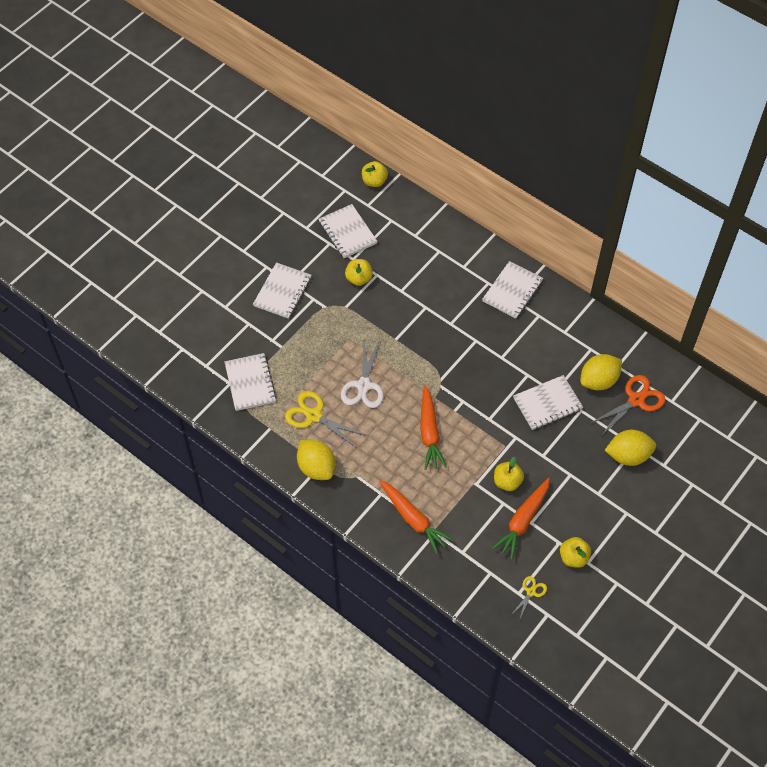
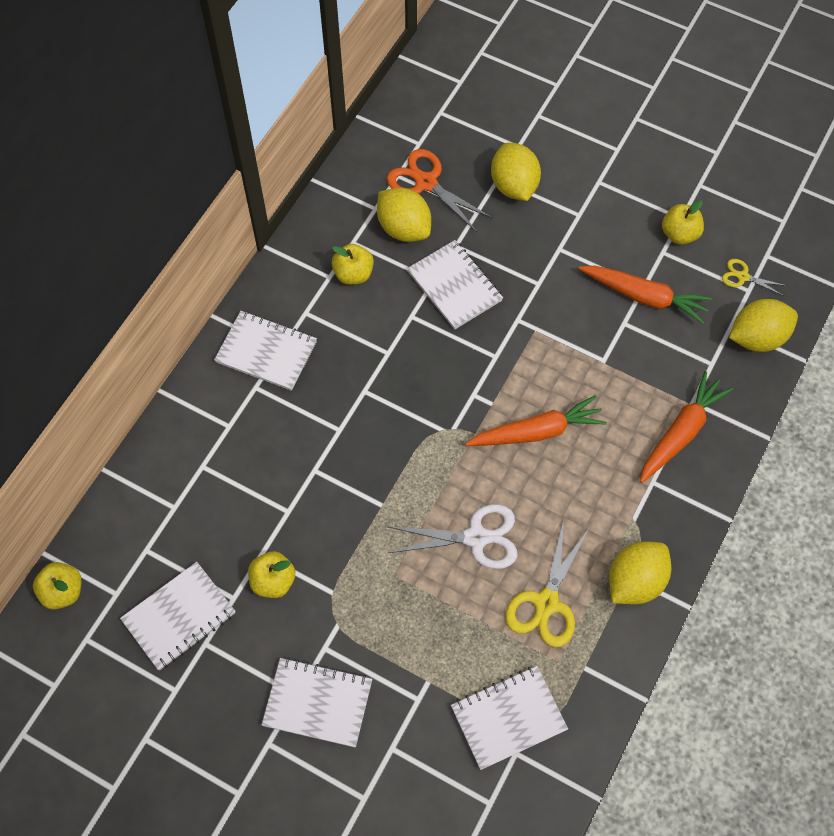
camera: 100 degrees left, 5 degrees up
(478, 588) = (757, 338): none -> yellow lemon
(507, 482) = (590, 322): yellow apple -> yellow apple (353, 274)

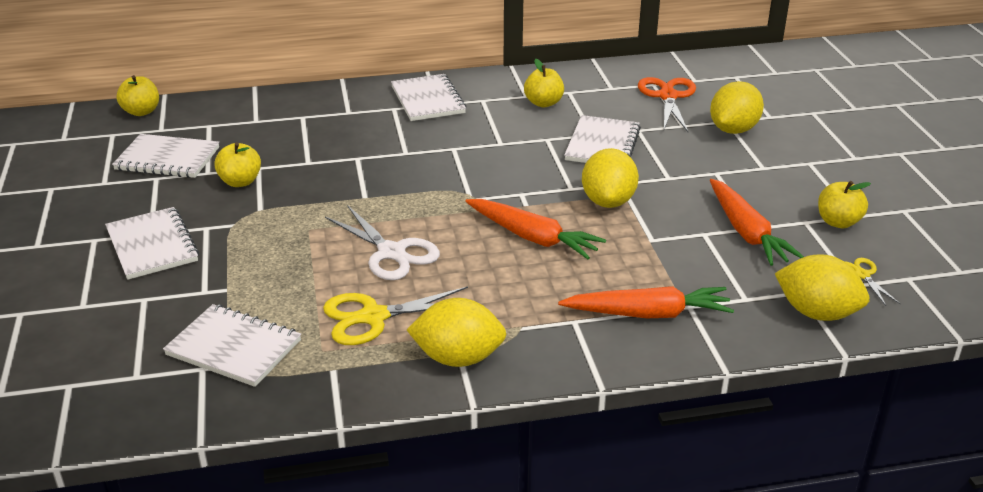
camera: 50 degrees right, 30 degrees down
(404, 228) = (615, 105): yellow lemon -> yellow lemon (608, 201)

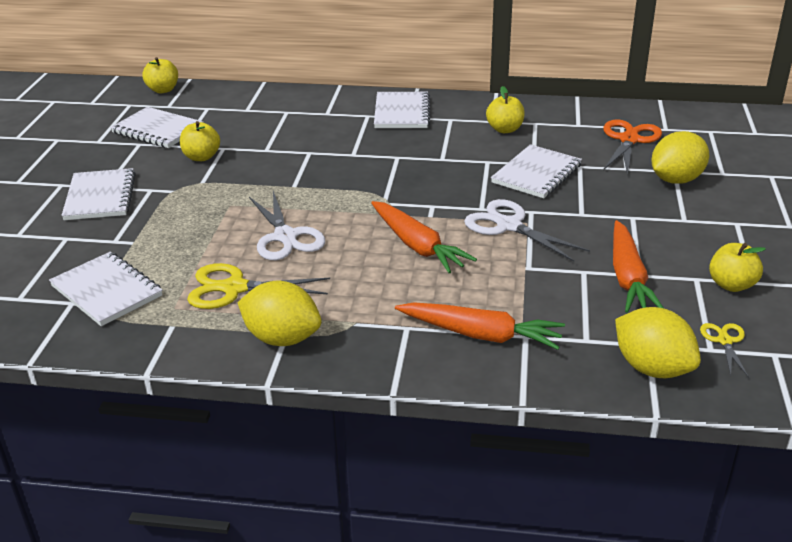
camera: 20 degrees right, 0 degrees up
(608, 201) = (509, 226): yellow lemon -> white scissors

